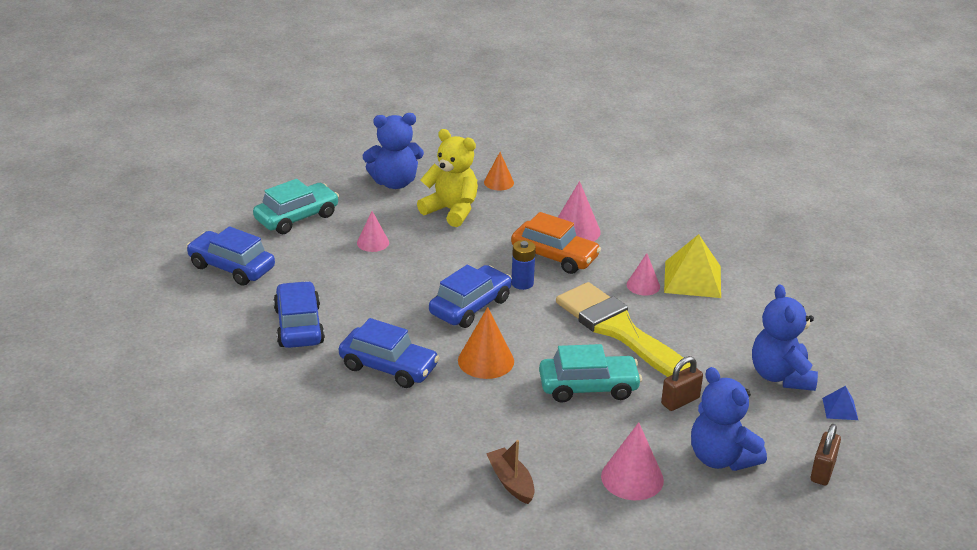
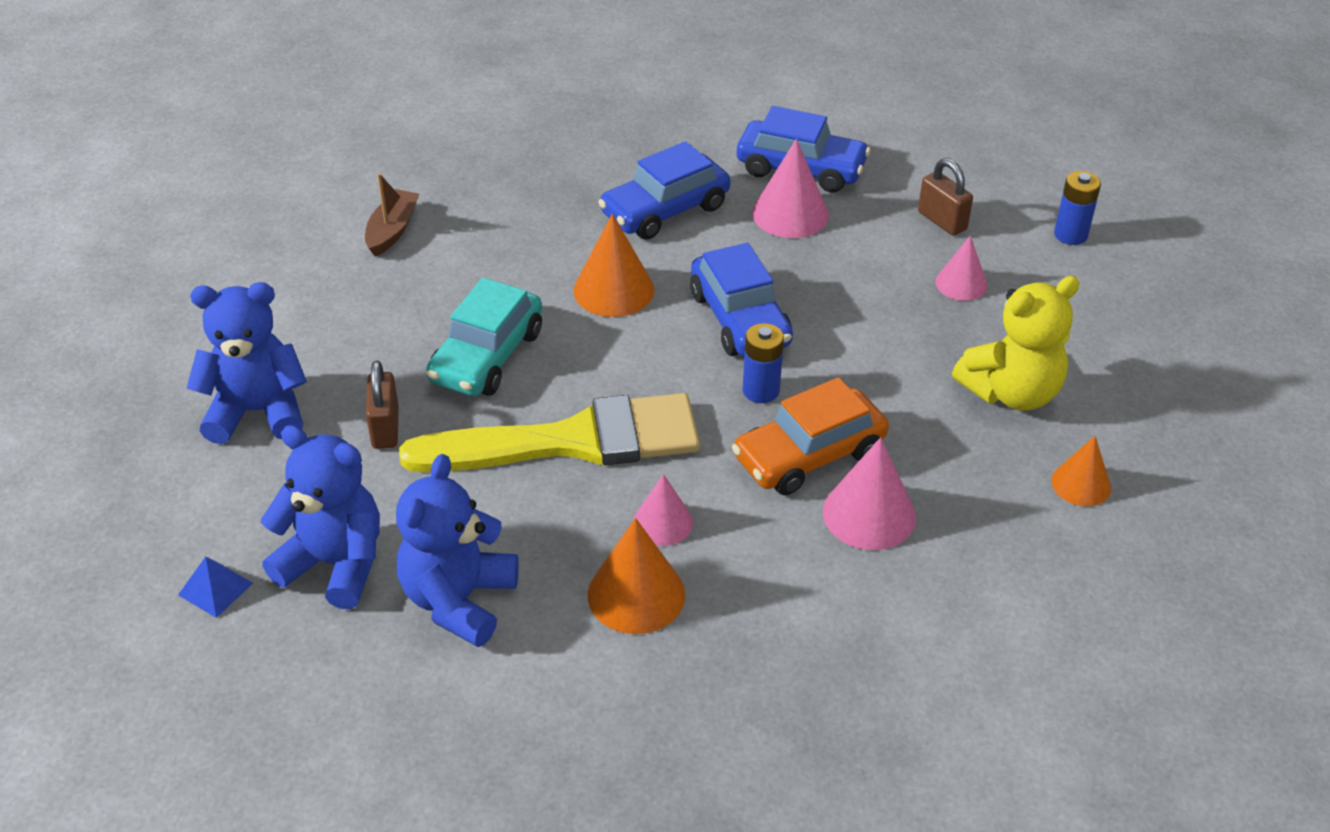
camera: 120 degrees right, 10 degrees up
(231, 267) = (968, 152): blue car -> none
(297, 217) = (1070, 235): turquoise car -> blue battery
(394, 182) = (1134, 361): blue teddy bear -> blue teddy bear (458, 600)
(511, 482) = (392, 230): brown boat -> brown boat turned 75 degrees counterclockwise
(632, 478) = (305, 321): pink cone -> pink cone (790, 214)
(692, 279) = (636, 594): yellow pyramid -> orange cone
(822, 471) = (141, 494): brown padlock -> brown padlock (942, 221)

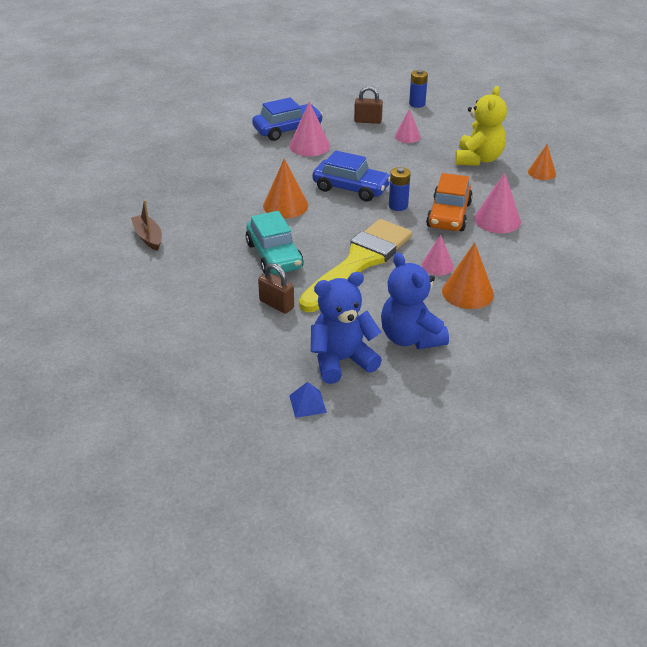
camera: 45 degrees left, 5 degrees down
(257, 412) = (208, 334): blue teddy bear -> none
(665, 210) = (258, 169): blue car -> none

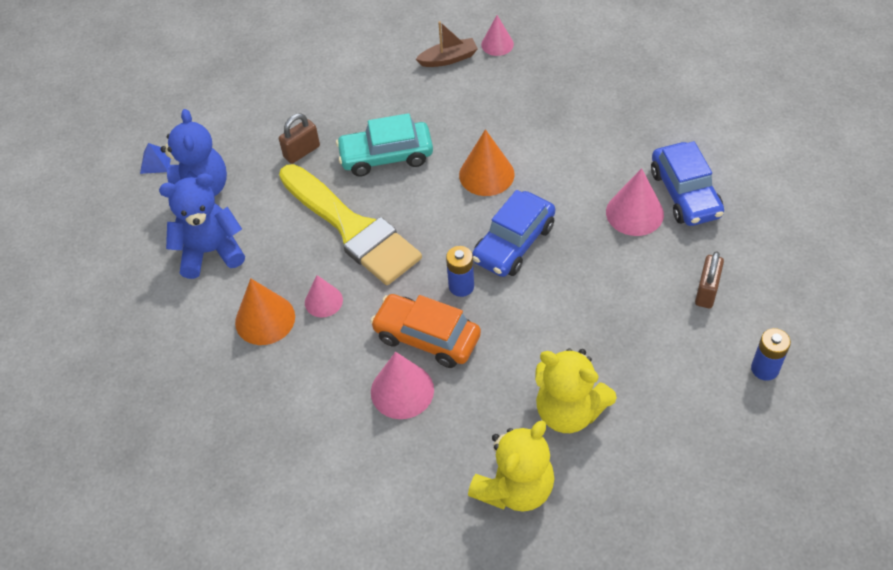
camera: 105 degrees right, 15 degrees up
(407, 136) = (651, 333): pink cone -> pink cone (497, 44)
(541, 172) = (515, 488): orange cone -> yellow teddy bear

